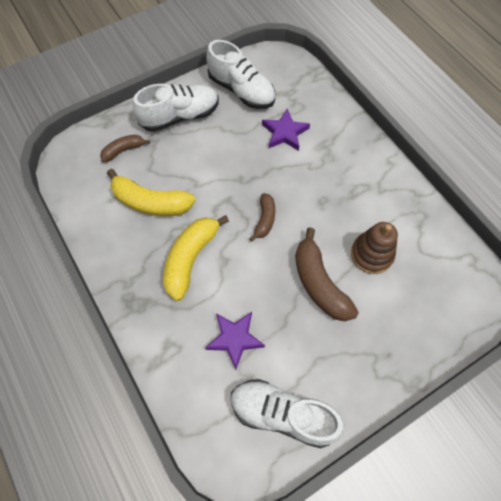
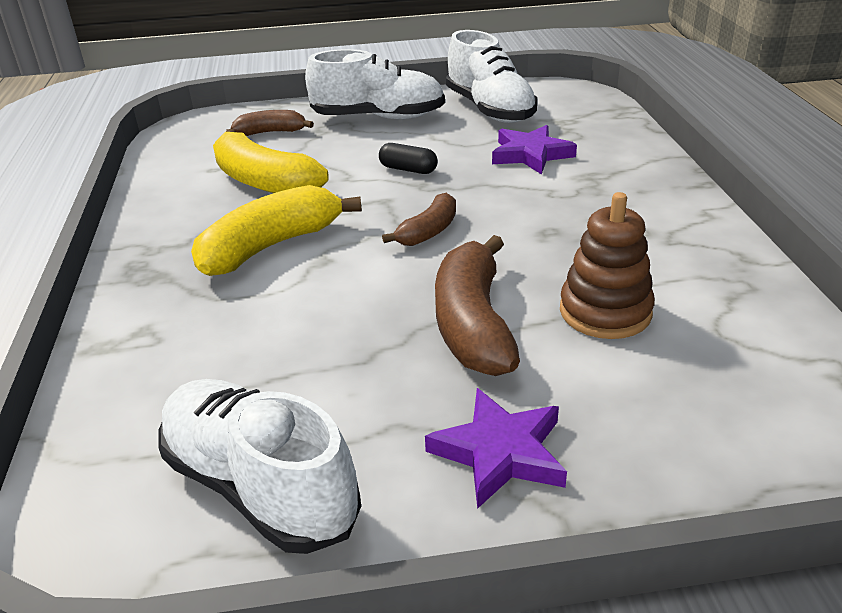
camera: 25 degrees right, 30 degrees down
(225, 166) = (408, 169): none -> black capsule
(234, 338) = (260, 353): purple star -> purple star (500, 452)

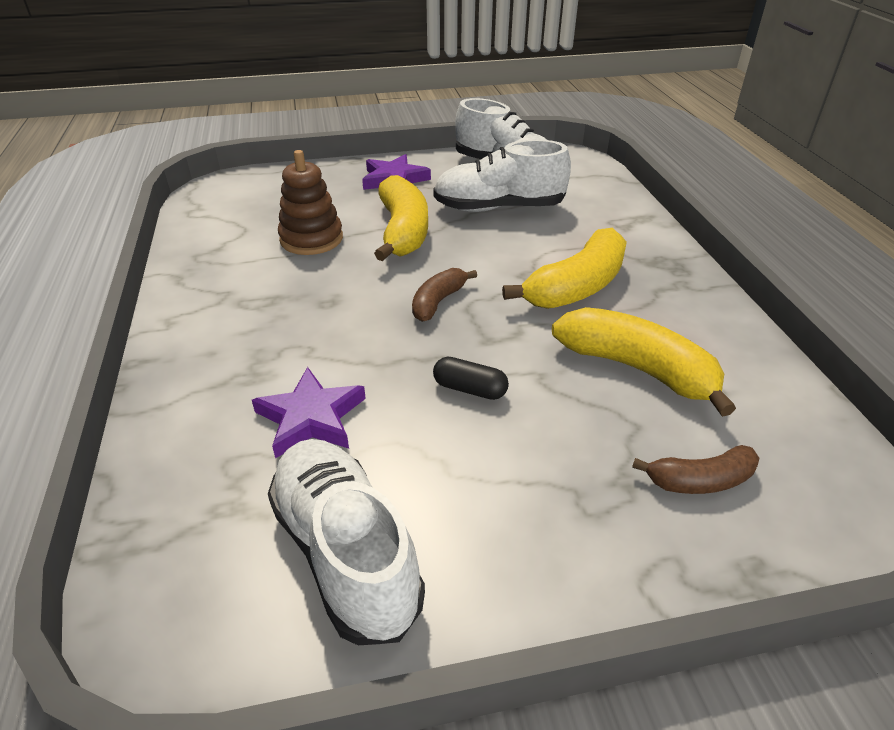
camera: 175 degrees right, 5 degrees up
(378, 117) = (542, 527): white shoe -> white shoe (499, 208)
(473, 323) = (403, 231): brown banana -> yellow banana

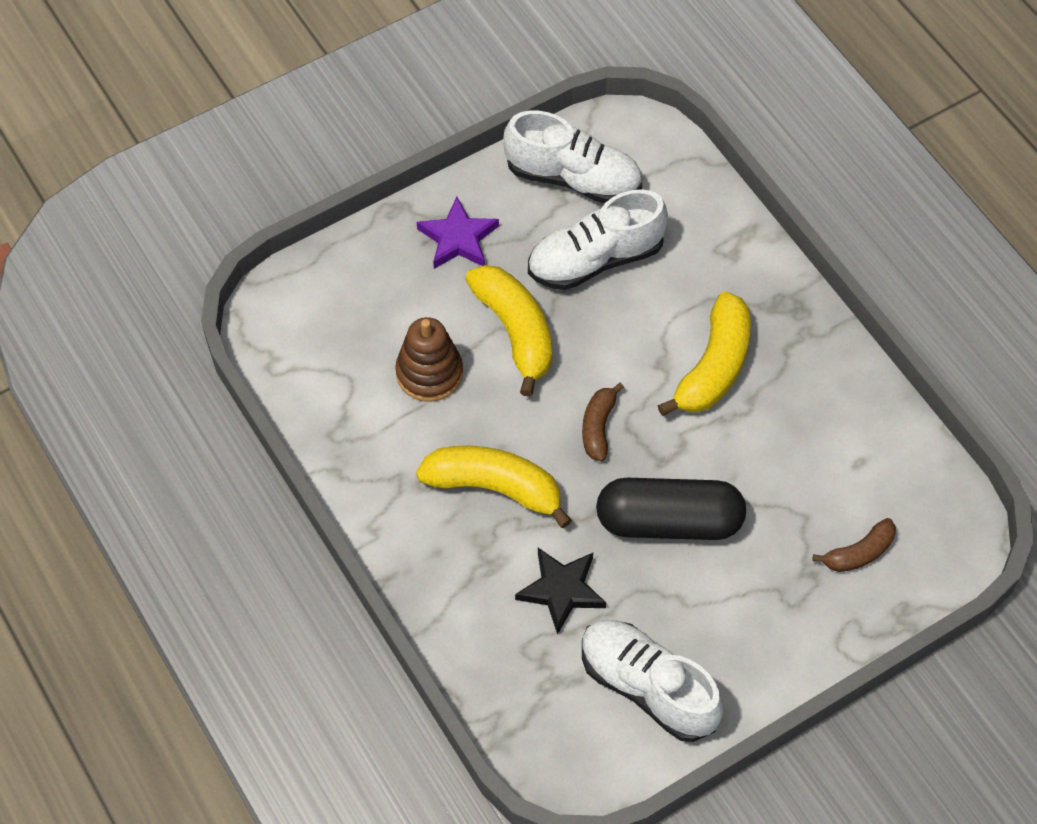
camera: 20 degrees left, 20 degrees up
(311, 418) = (561, 590): purple star -> black star
(470, 389) = (669, 521): black capsule -> black capsule, size x2.30
(637, 369) = (792, 456): yellow banana -> yellow banana (495, 488)

